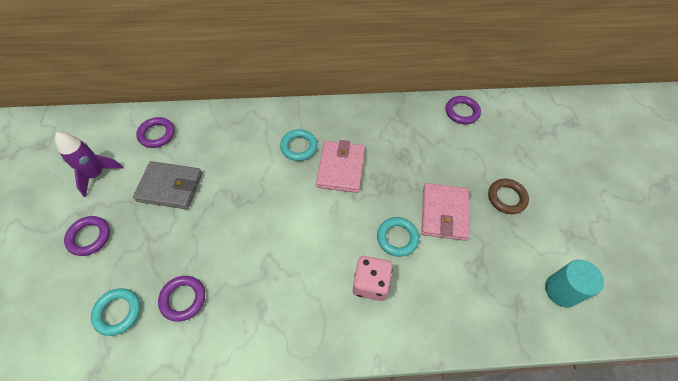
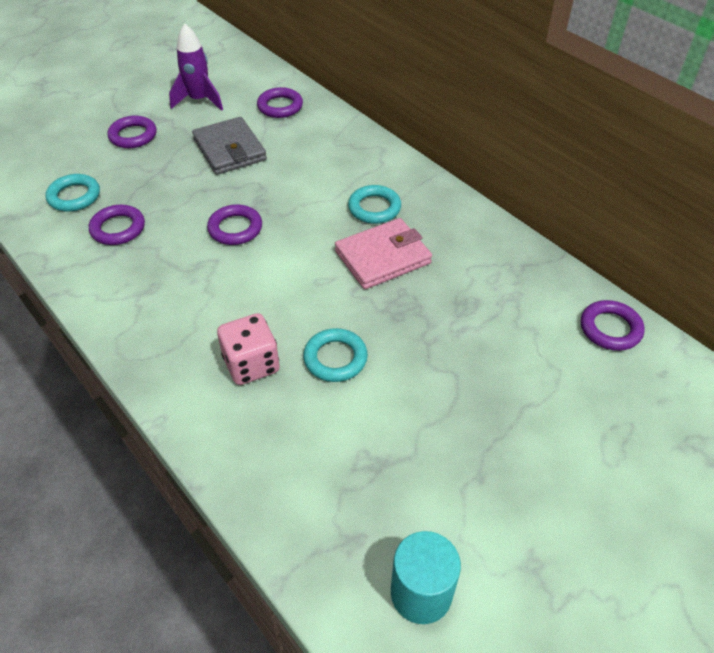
camera: 55 degrees right, 10 degrees down
(250, 227) = (235, 228): none -> purple ring
(444, 213) = (418, 389): pink wallet -> none
(506, 198) = (516, 450): brown ring -> none

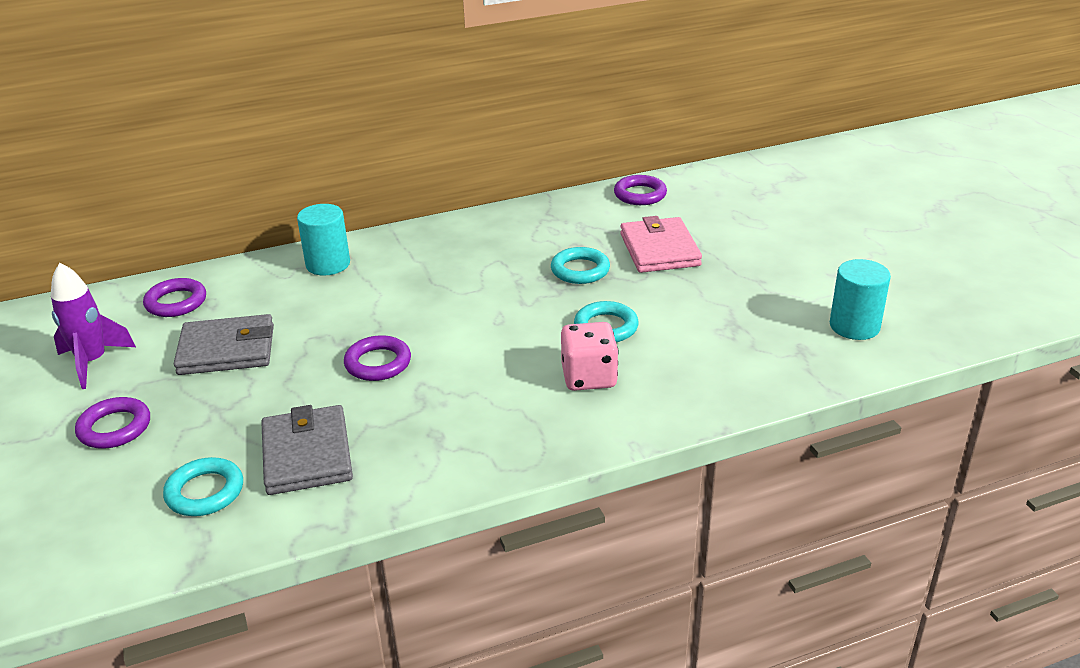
camera: 70 degrees left, 15 degrees down
(118, 228) = (307, 455): purple ring -> grey wallet
(362, 158) = (328, 264): none -> turquoise cylinder
(374, 208) = (414, 271): turquoise ring -> turquoise ring (580, 270)
(382, 257) = (489, 279): pink wallet -> pink wallet (659, 250)

